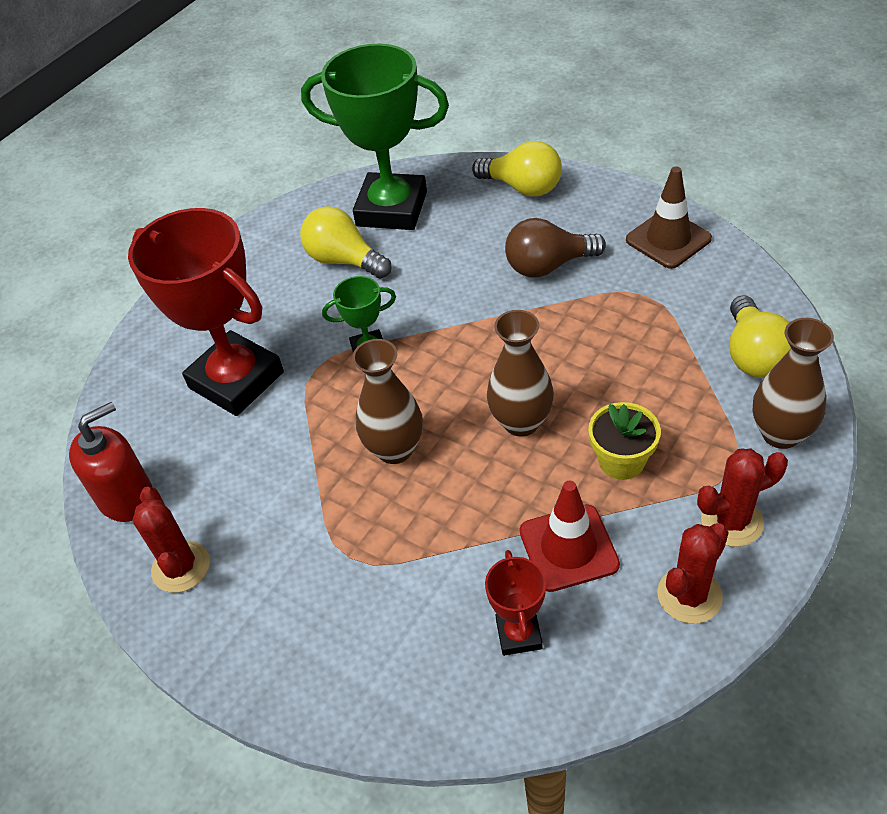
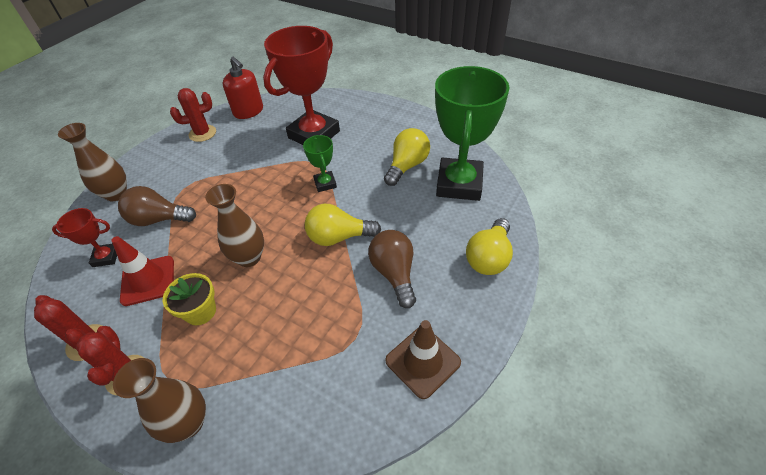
camera: 85 degrees right, 0 degrees up
(395, 449) = (246, 200): brown vase -> brown vase (116, 194)
(430, 575) = (159, 219): none -> brown light bulb
(754, 355) = (273, 415): yellow light bulb -> yellow light bulb (338, 237)

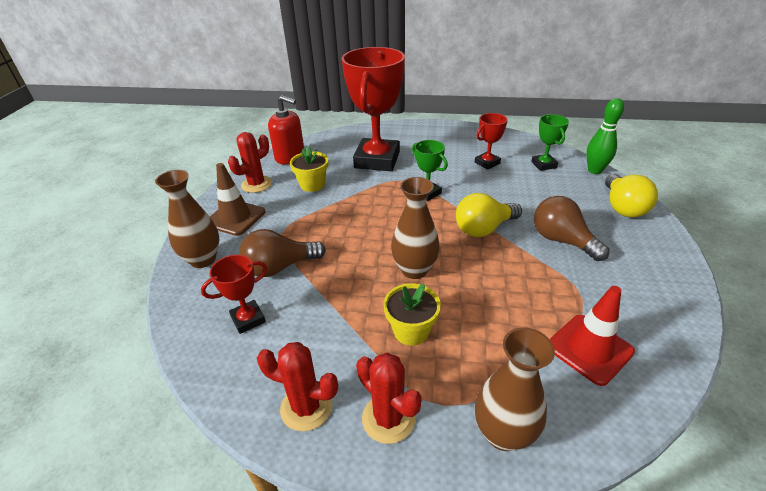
camera: 25 degrees left, 10 degrees down
(148, 280) = (323, 324): red traffic cone -> red traffic cone (589, 349)
(242, 146) = (312, 185): none -> yellow flower pot
(407, 166) = (487, 163): yellow light bulb -> red trophy
(423, 361) = (656, 295): brown traffic cone -> brown traffic cone (235, 218)
(459, 184) = (544, 165): green trophy -> green trophy, size x0.46
(504, 206) = (594, 170): none -> green bowling pin

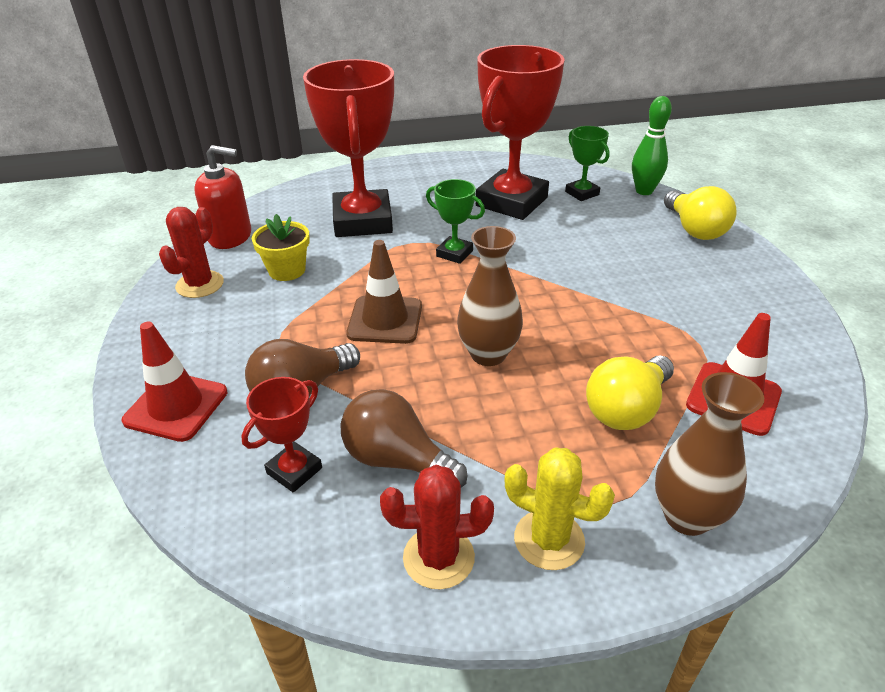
camera: 20 degrees left, 0 degrees up
(203, 259) = (176, 406): brown vase -> red traffic cone
(235, 218) = (194, 338): brown traffic cone -> brown traffic cone (385, 320)
(388, 418) = (549, 540): red cactus -> yellow cactus
(411, 331) = (523, 429): yellow flower pot -> none
(484, 229) = (548, 285): yellow light bulb -> yellow light bulb (627, 409)
(487, 163) = (511, 202): red trophy -> red trophy, size x2.17
(562, 240) = (646, 282): brown light bulb -> brown light bulb (397, 460)

